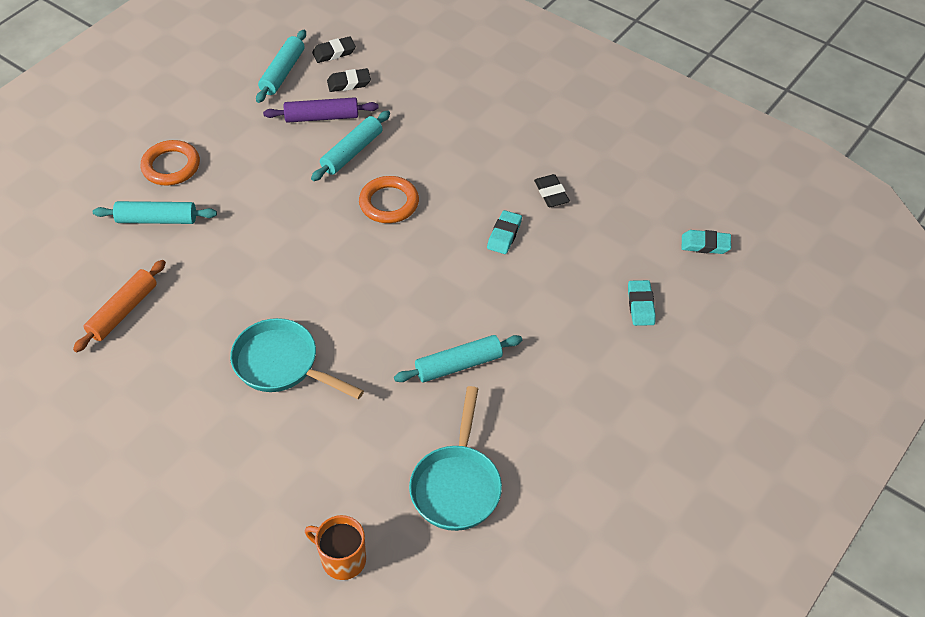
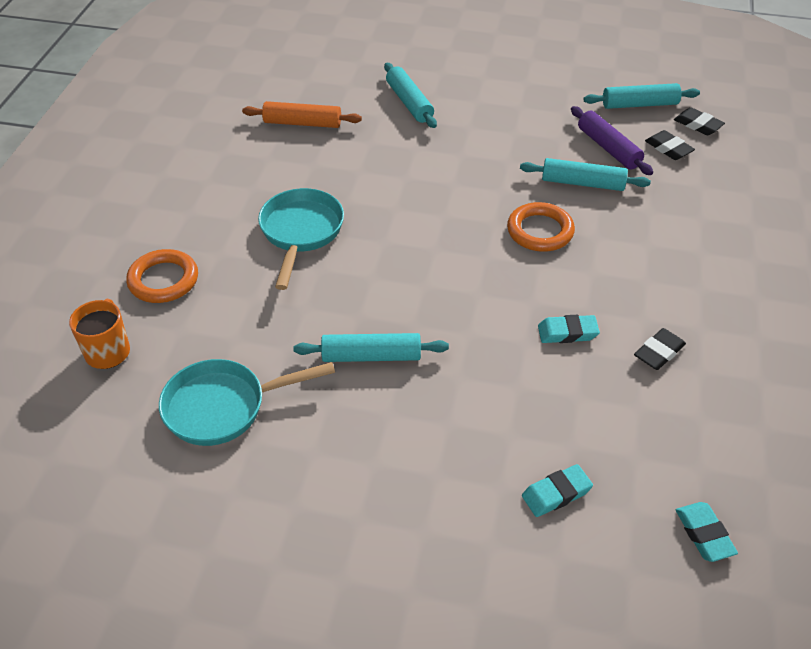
camera: 65 degrees right, 5 degrees down
(171, 166) = (472, 87): orange ring -> orange ring (163, 280)
(458, 365) = (371, 356): turquoise rolling pin -> turquoise rolling pin turned 45 degrees counterclockwise

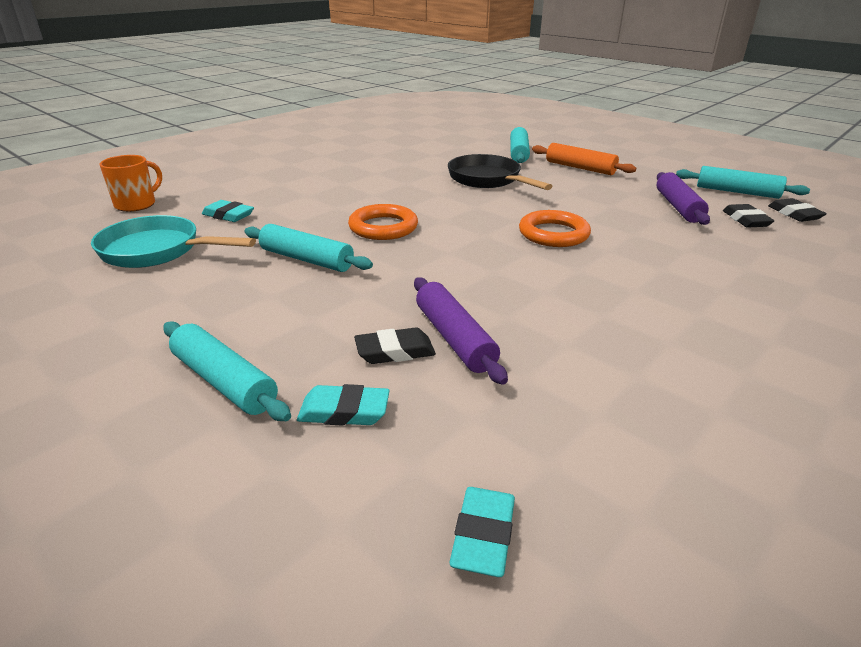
camera: 30 degrees right, 15 degrees down
(163, 280) = (224, 185): orange ring -> orange ring (383, 227)
(301, 233) = (350, 188): turquoise pan -> none
(302, 123) = (424, 146): orange rolling pin -> orange rolling pin (580, 168)
(419, 165) = (487, 180): none -> black pan
(566, 392) = (454, 338): none -> purple rolling pin
(567, 332) = (506, 299): turquoise eraser -> turquoise eraser (228, 215)
(582, 183) = (629, 219): turquoise rolling pin -> turquoise rolling pin (224, 381)
(659, 352) = (596, 344): black eraser -> black eraser (395, 351)

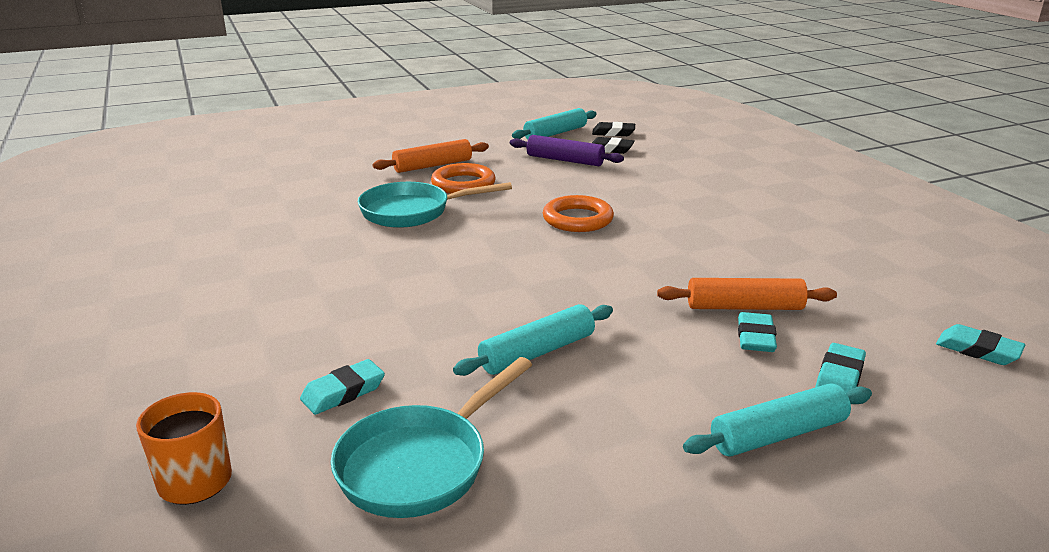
camera: 65 degrees left, 5 degrees down
(383, 227) = (488, 293): orange ring -> orange ring (463, 184)
(395, 351) = (755, 337): black eraser -> turquoise eraser
(454, 338) = (744, 307): purple rolling pin -> orange rolling pin
(487, 180) = (412, 212): black pan -> turquoise pan
(518, 153) = (352, 178): turquoise rolling pin -> none

